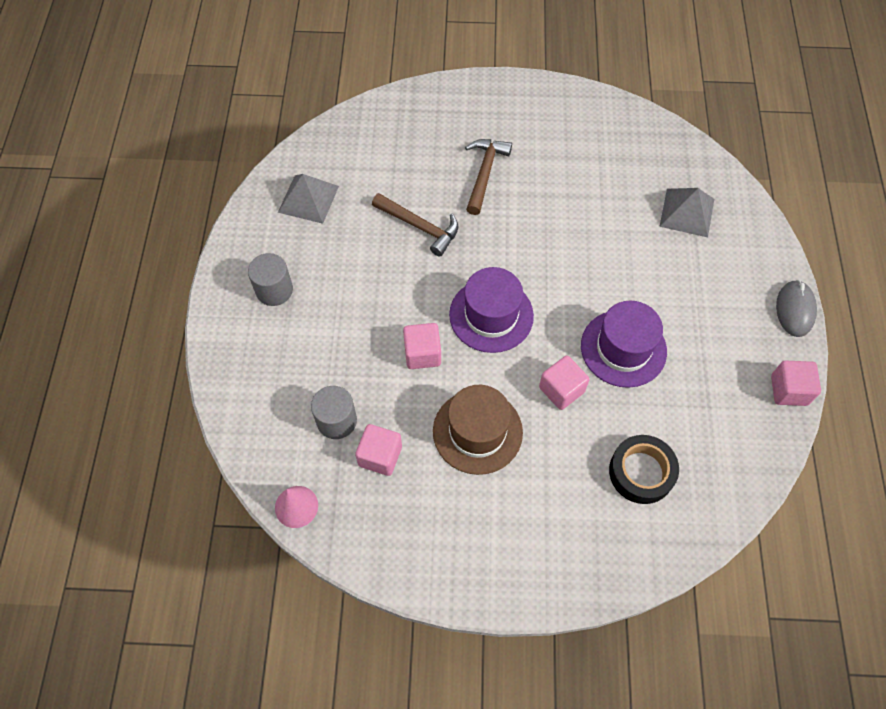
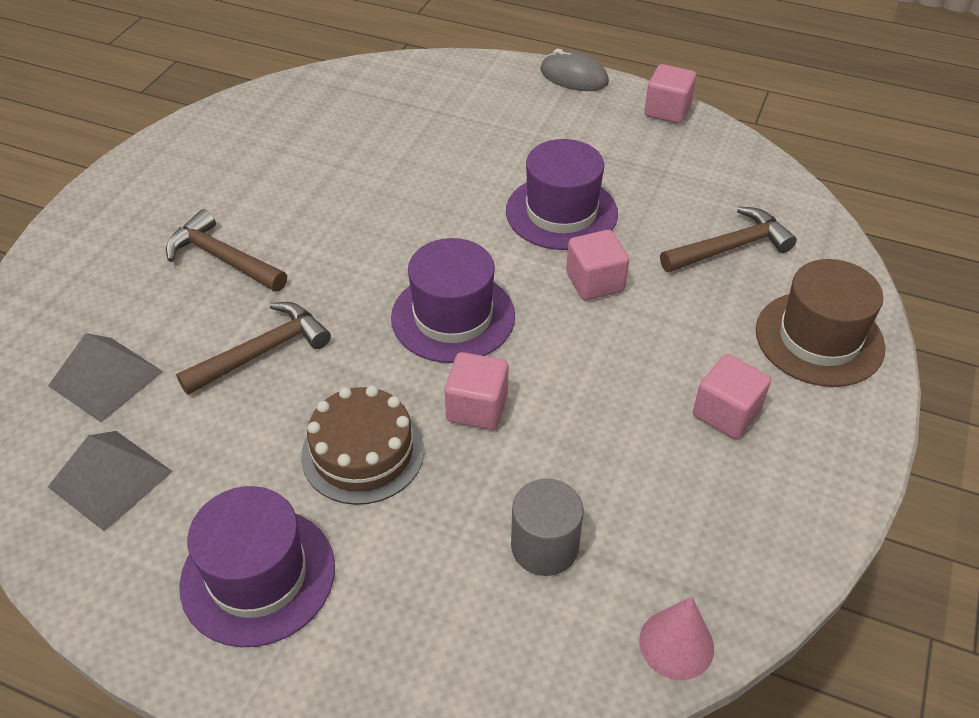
camera: 70 degrees left, 15 degrees down
(274, 290) = (258, 575): grey cylinder -> purple hat
(367, 306) = (363, 452): none -> brown cake
(380, 456) = (624, 505): pink cube -> pink cube (726, 413)
(477, 431) = (624, 381): brown hat -> brown hat (819, 338)
(641, 472) = (730, 247): black tape -> brown hammer
(687, 212) = (406, 108): grey pyramid -> grey pyramid (106, 378)

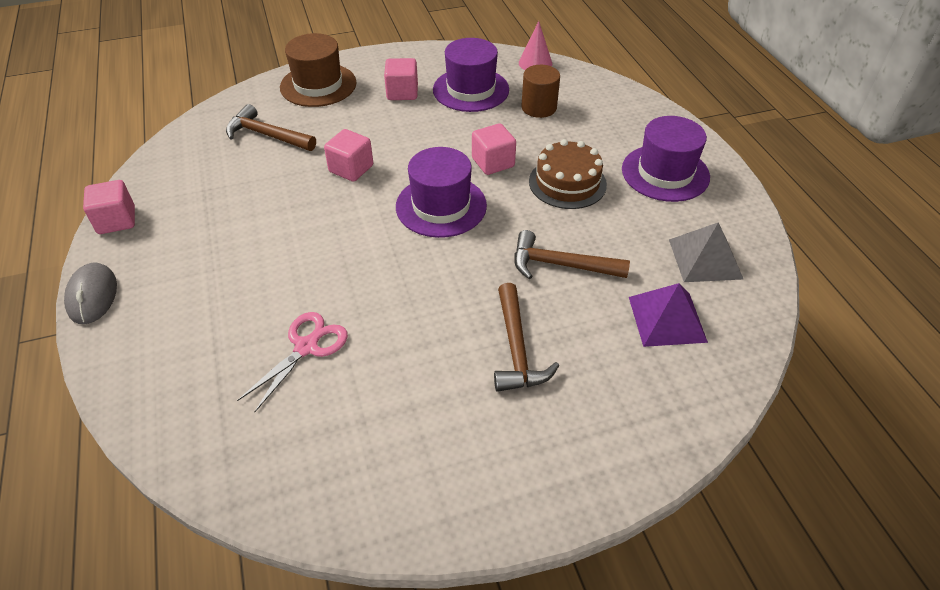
camera: 130 degrees left, 0 degrees up
(106, 378) = (667, 319): grey pyramid -> purple pyramid
(383, 152) = (306, 347): none -> pink scissors
(544, 546) = (539, 107): grey cylinder -> brown cylinder
(561, 212) = (295, 212): purple hat -> purple hat (471, 90)

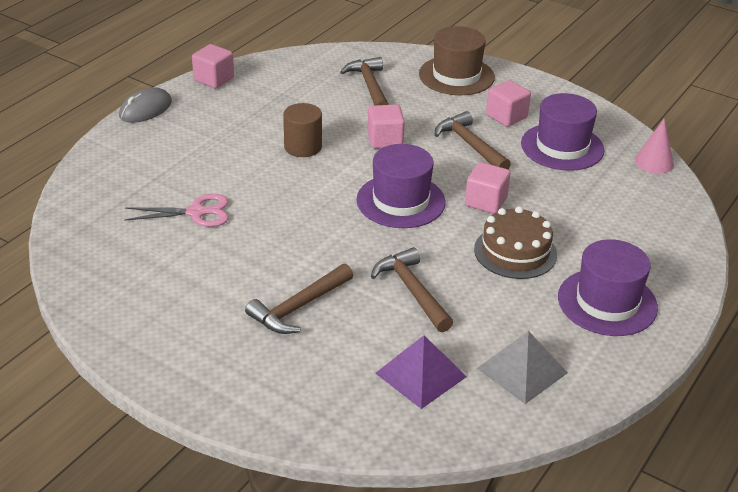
camera: 50 degrees right, 10 degrees down
(414, 129) = (470, 145): none -> brown hammer
(539, 107) = (593, 192): brown cylinder -> brown cylinder (303, 147)

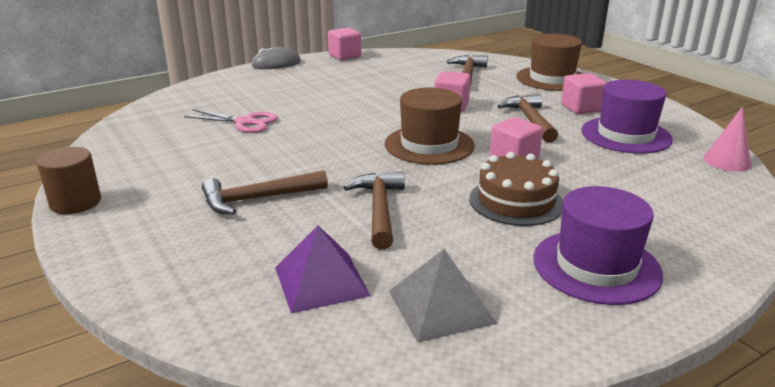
camera: 25 degrees right, 10 degrees down
(303, 147) = (375, 99): brown cylinder -> brown cylinder (75, 202)
(400, 201) = (429, 145): purple hat -> brown hat

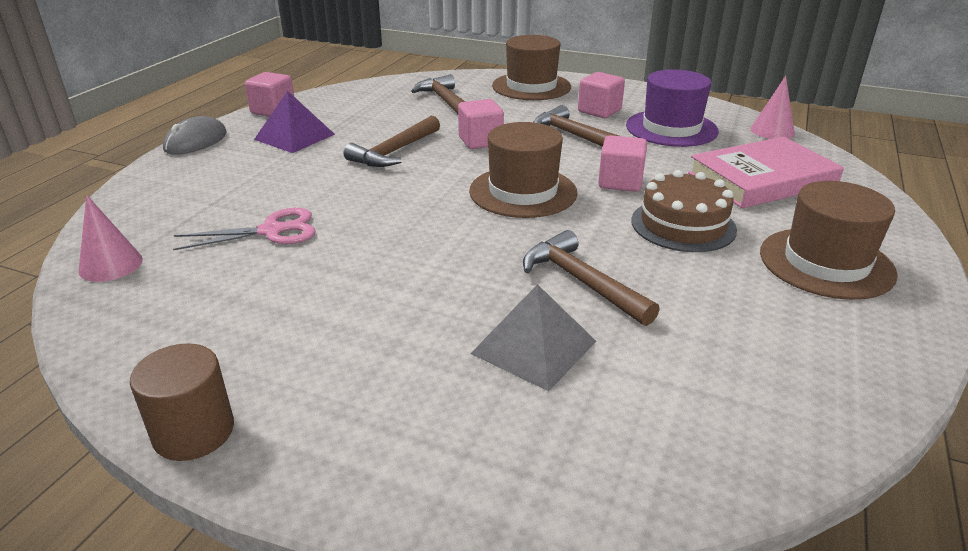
camera: 35 degrees left, 5 degrees up
(148, 115) = (111, 265): none -> pink cone
(258, 199) = (437, 322): brown hammer -> brown hammer (394, 152)
(321, 281) = (646, 387): purple pyramid -> purple pyramid (294, 136)
(441, 306) = (780, 359): grey pyramid -> grey pyramid (534, 347)
(596, 266) = (826, 263): purple hat -> brown hat
(646, 193) = (762, 179): none -> pink book

